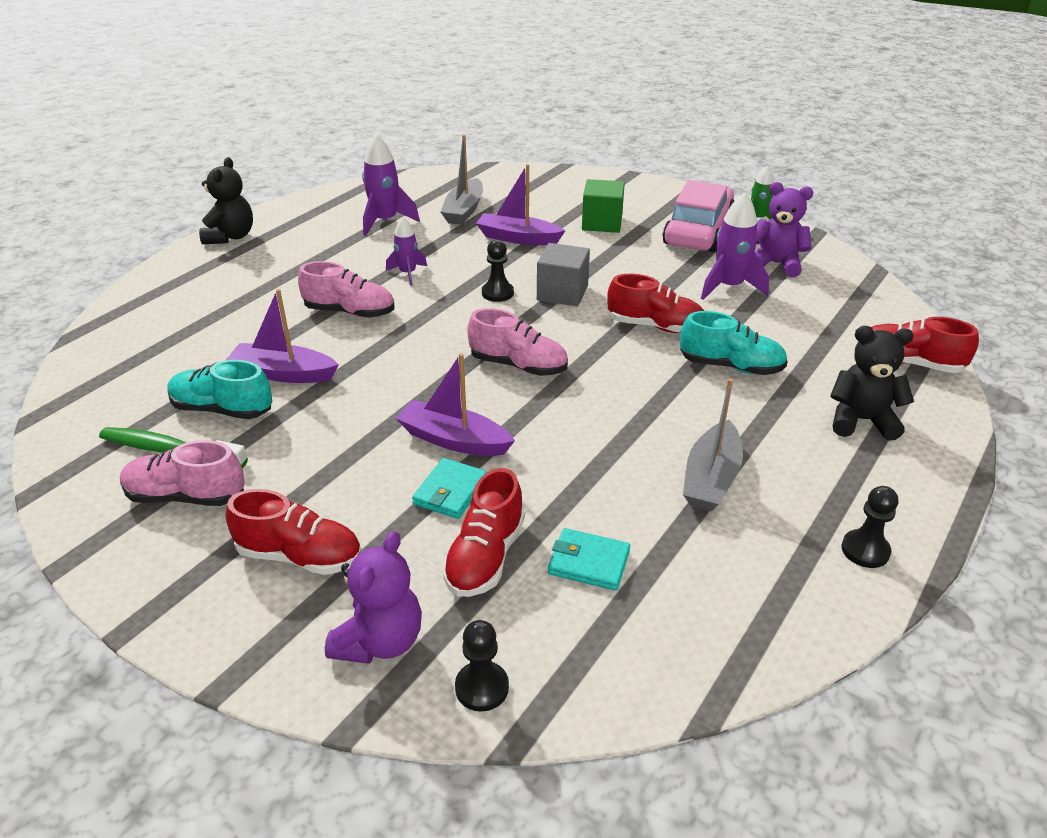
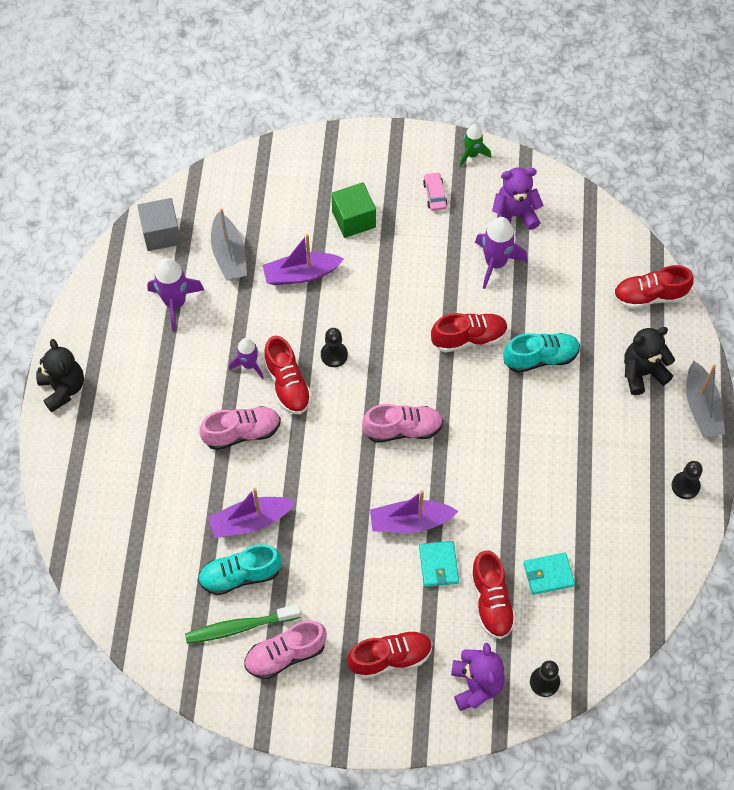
camera: 30 degrees left, 25 degrees up
(430, 296) = (287, 384): none -> red shoe
(562, 293) = (381, 331): grey cube -> grey cube (161, 234)
(698, 231) = (435, 195): pink car -> pink car, size x0.41
(711, 478) = (579, 473): grey boat -> grey boat (701, 407)

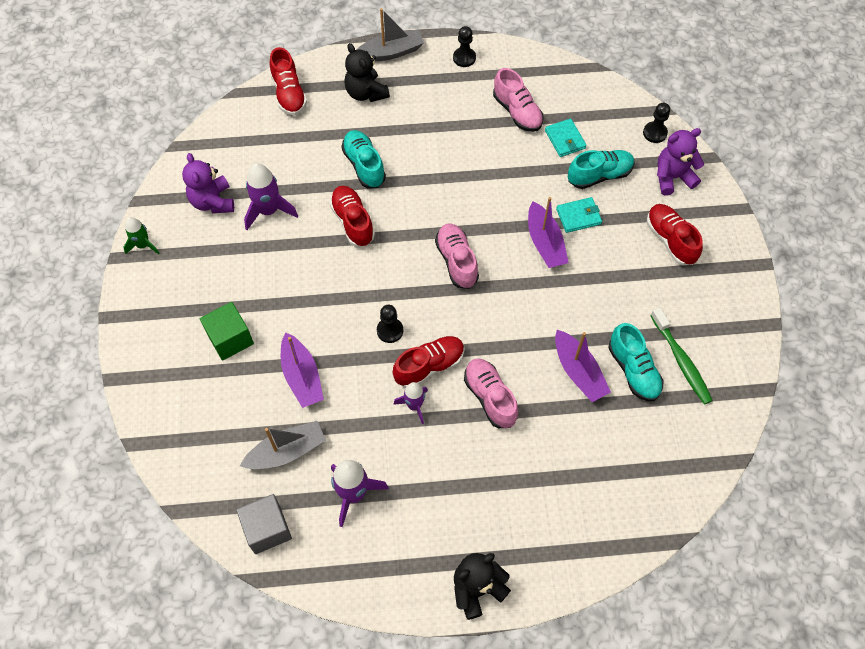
camera: 100 degrees left, 0 degrees up
(285, 655) = (694, 319): pink shoe -> pink shoe (517, 112)
(435, 195) = (194, 270): pink car -> none
(491, 601) = (599, 175): red shoe -> turquoise shoe

